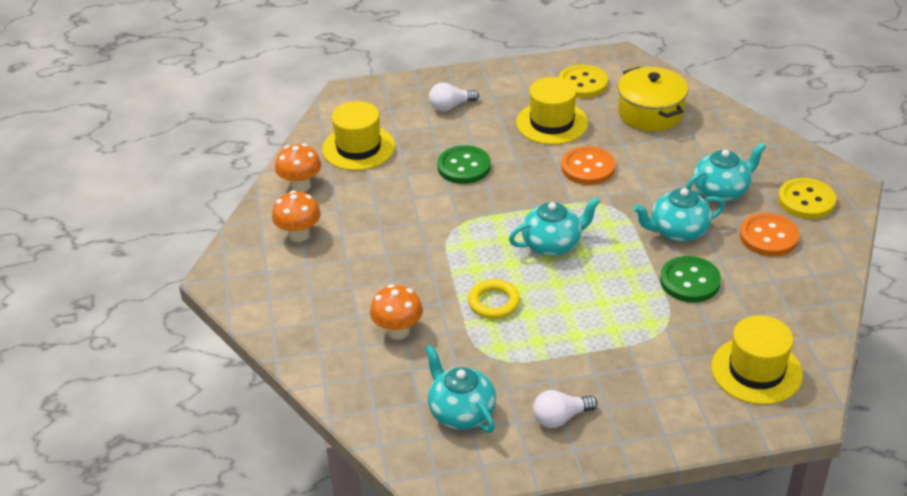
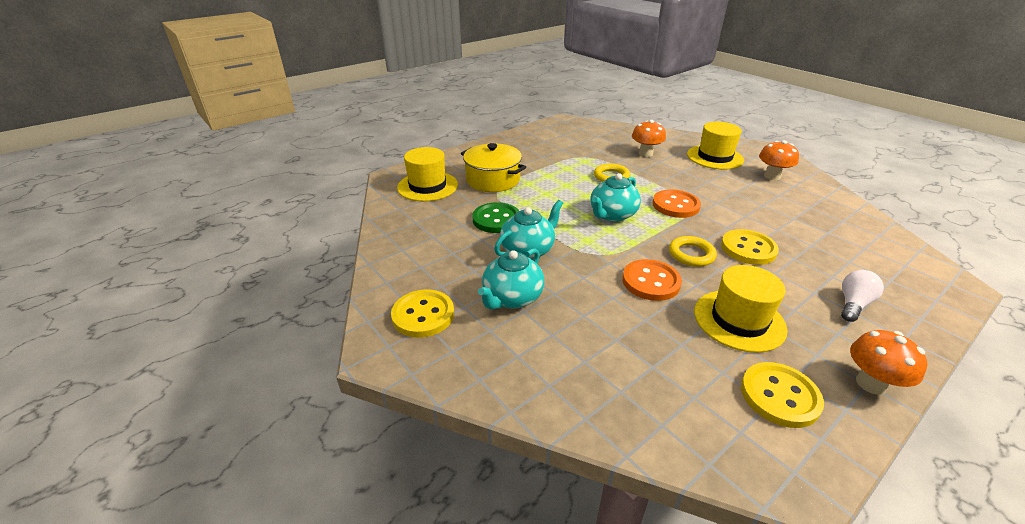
camera: 150 degrees right, 5 degrees down
(300, 186) = (827, 200): orange mushroom -> orange mushroom (871, 383)
(358, 148) = (846, 238): yellow hat -> yellow hat (714, 157)
(461, 412) = (575, 137): turquoise teapot -> none
(464, 167) = (748, 249): green button -> yellow button
(523, 178) = (691, 254): none -> yellow ring
(560, 418) = (525, 146): white light bulb -> none
(650, 113) = (656, 376): yellow pot -> yellow pot (493, 180)
(768, 237) = (449, 268): orange button -> orange button (675, 205)

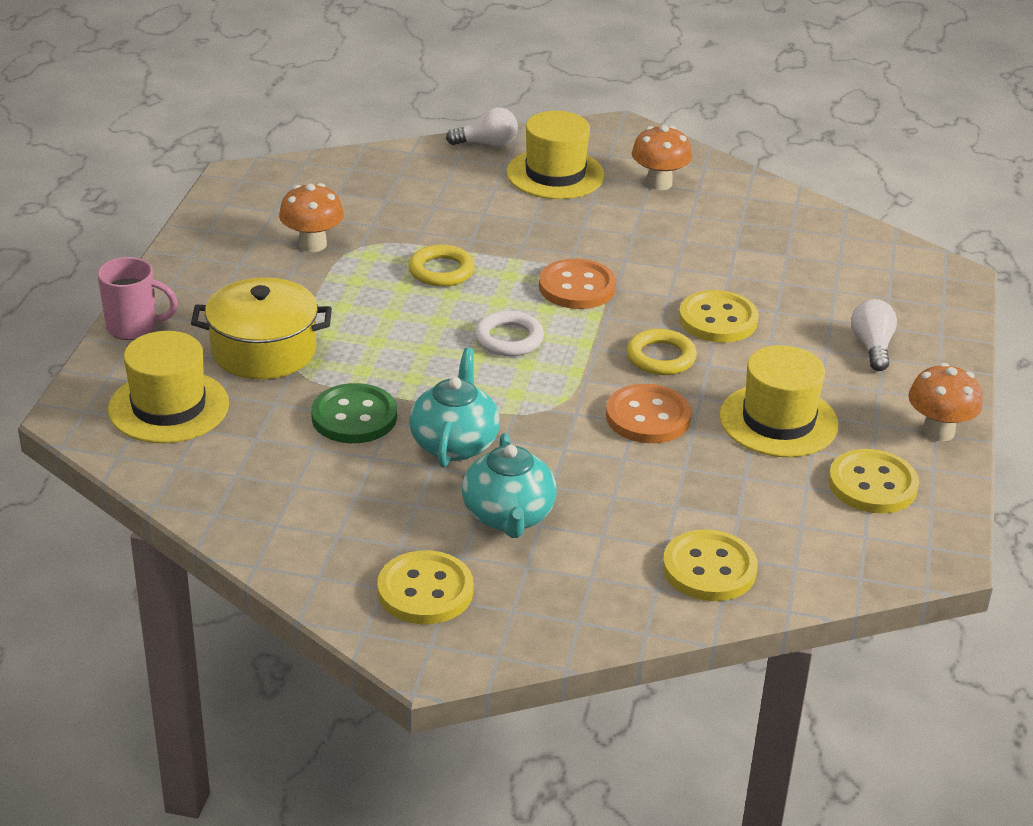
camera: 40 degrees left, 0 degrees up
(455, 155) = (134, 327): none -> pink mug
(597, 391) = (709, 569): none -> yellow button
(612, 215) = (509, 339): turquoise teapot -> white ring
(645, 154) = (449, 205): orange mushroom -> orange mushroom (312, 244)
(691, 137) = (487, 144): none -> white light bulb

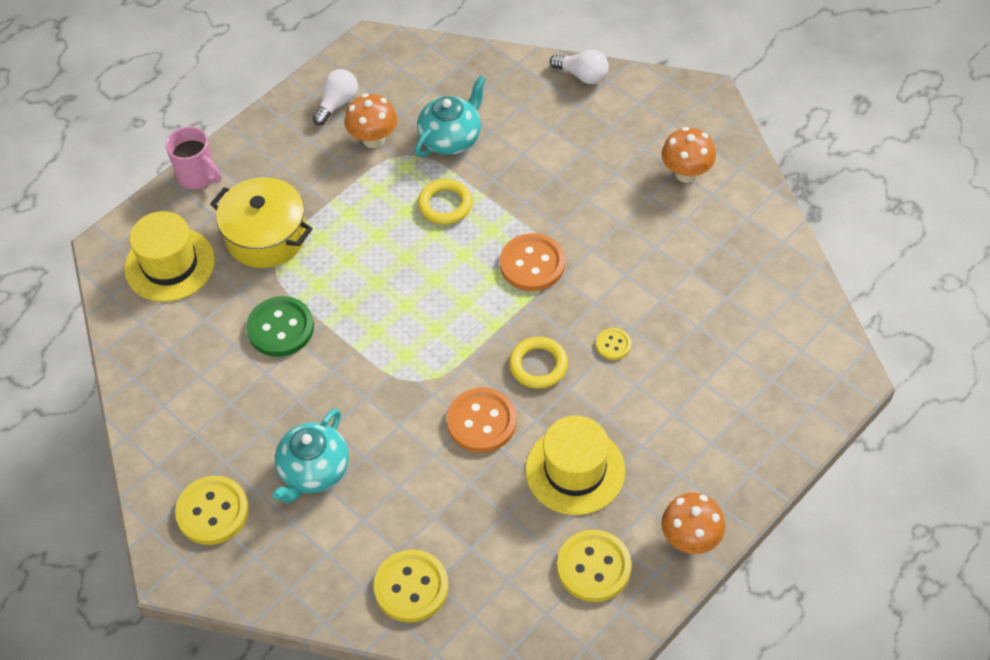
camera: 35 degrees right, 20 degrees up
(454, 444) = (328, 385): turquoise teapot -> turquoise teapot (451, 138)
(509, 339) = (441, 297): white ring -> none
(555, 174) = (610, 131): yellow hat -> none
(718, 320) = (613, 345): yellow button -> yellow button, size x0.52
(872, 347) = (712, 427): white light bulb -> white light bulb (337, 104)

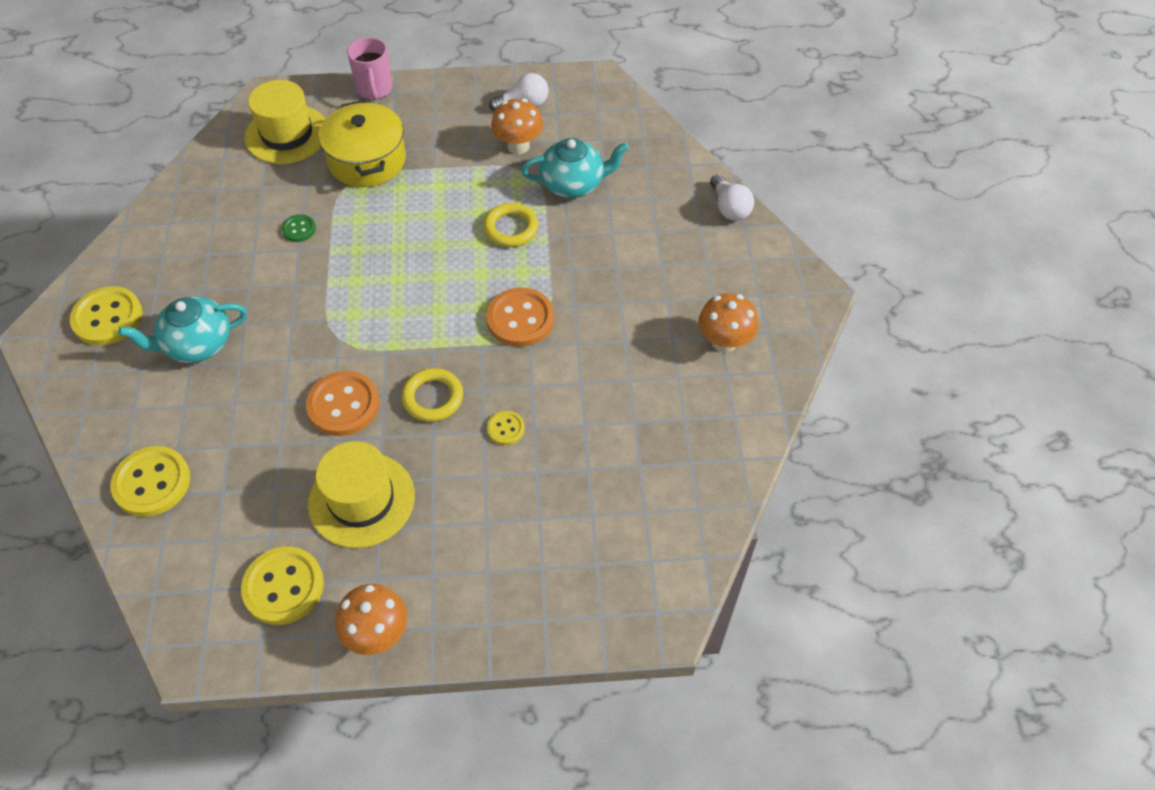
camera: 40 degrees right, 0 degrees up
(280, 328) = (299, 229): green button -> green button, size x0.52

